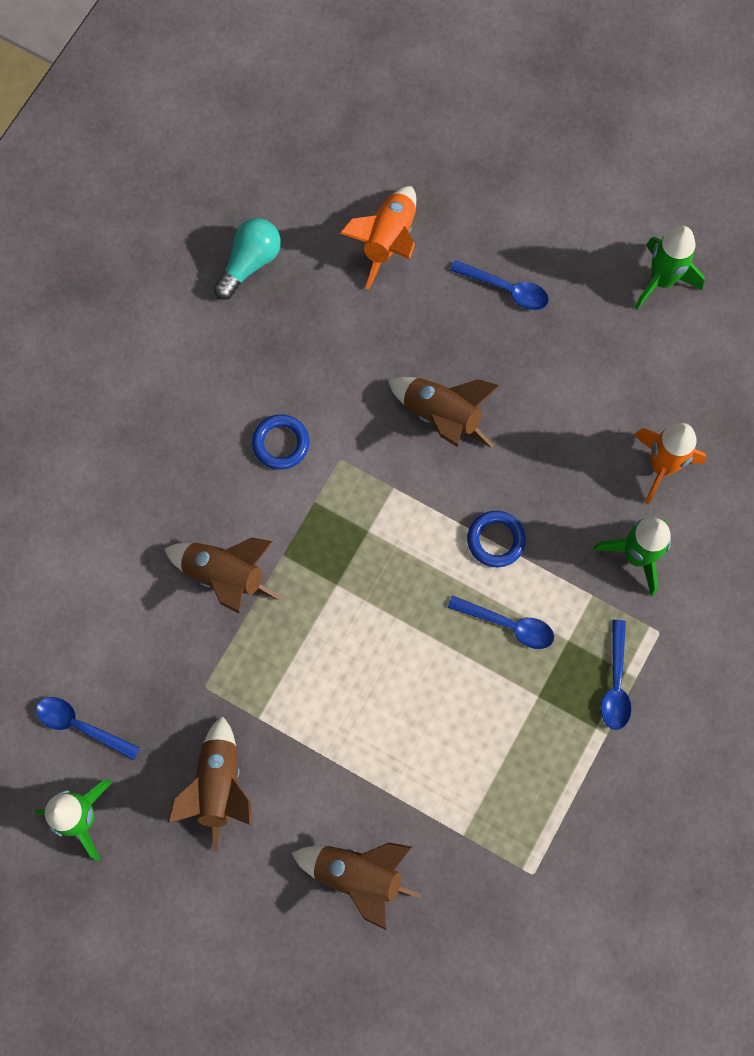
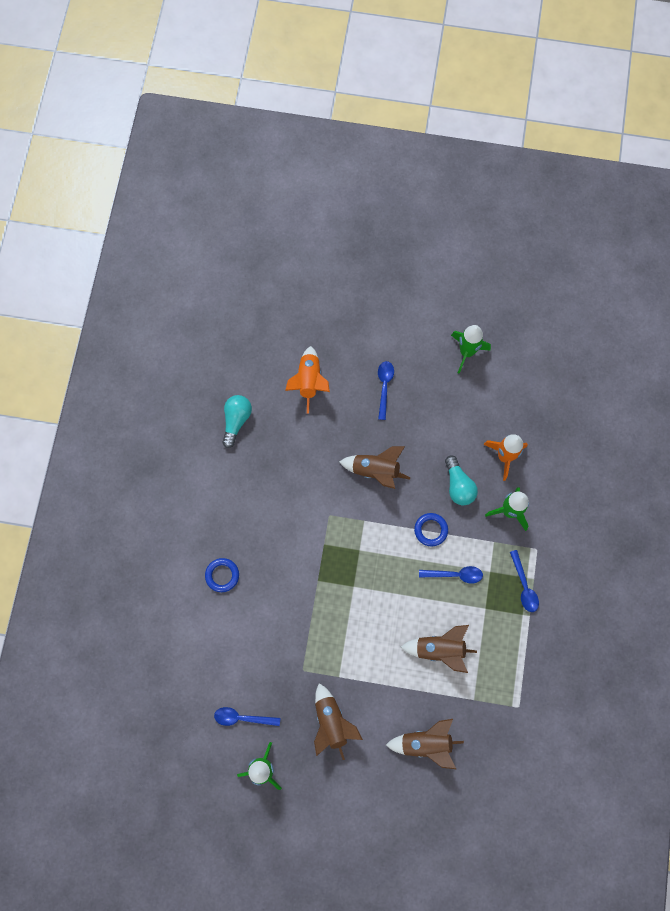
camera: 20 degrees left, 0 degrees up
(225, 576) = (290, 604): brown rocket -> brown rocket (440, 649)
(281, 443) = (292, 518): blue ring -> blue ring (222, 575)
(506, 289) = (384, 386): blue spoon -> blue spoon turned 90 degrees counterclockwise
(568, 486) = (458, 485): none -> turquoise light bulb

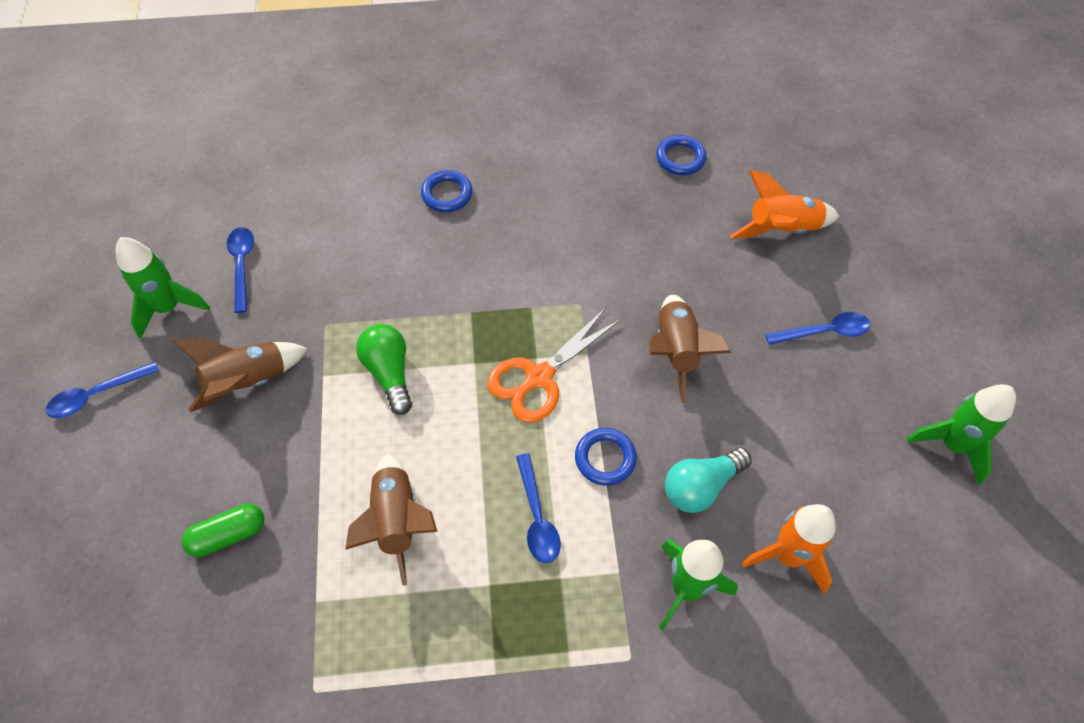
camera: 75 degrees right, 15 degrees down
(236, 421) = (680, 158): turquoise light bulb -> blue ring
(347, 637) = (389, 373): none -> green light bulb
(372, 552) = (539, 377): none -> orange scissors
(426, 743) = (228, 535): brown rocket -> green capsule
(524, 586) = (550, 650): blue spoon -> blue spoon (96, 395)

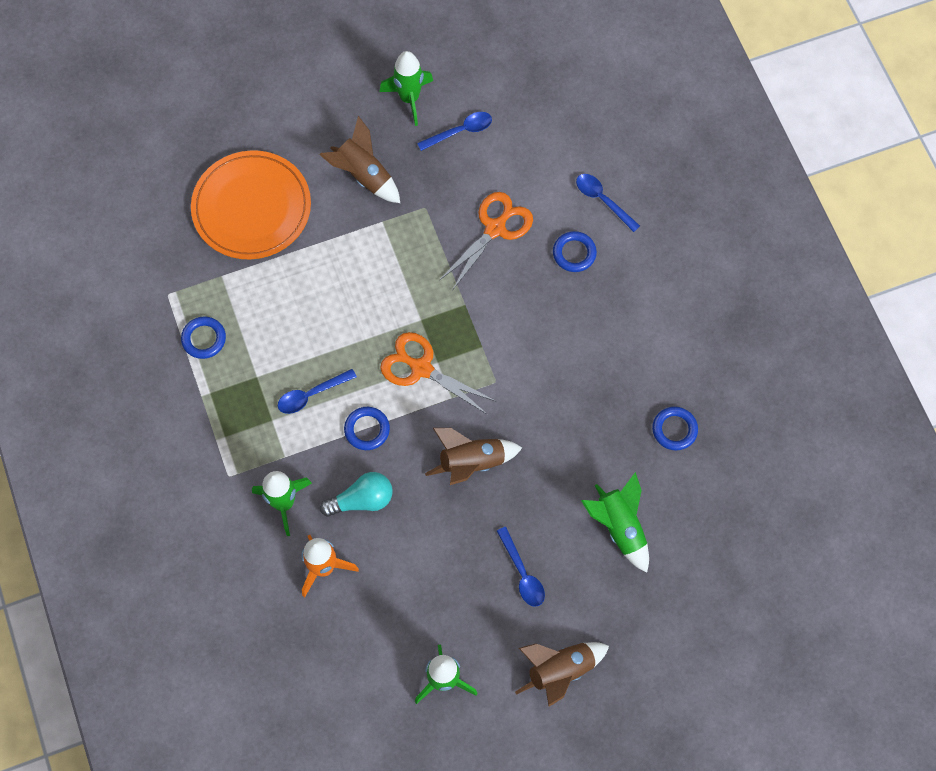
camera: 75 degrees right, 10 degrees up
(96, 395) = (328, 85): blue spoon -> blue spoon (602, 200)
(228, 535) = (252, 208): green capsule -> orange plate
(385, 260) = (495, 228): none -> orange scissors
(389, 373) = (397, 264): green light bulb -> none
(397, 521) = (286, 306): brown rocket -> brown rocket (560, 671)
(406, 650) = (204, 339): none -> blue ring
(701, 486) = (362, 500): turquoise light bulb -> turquoise light bulb turned 120 degrees clockwise
(781, 229) = (619, 527): orange rocket -> green rocket

